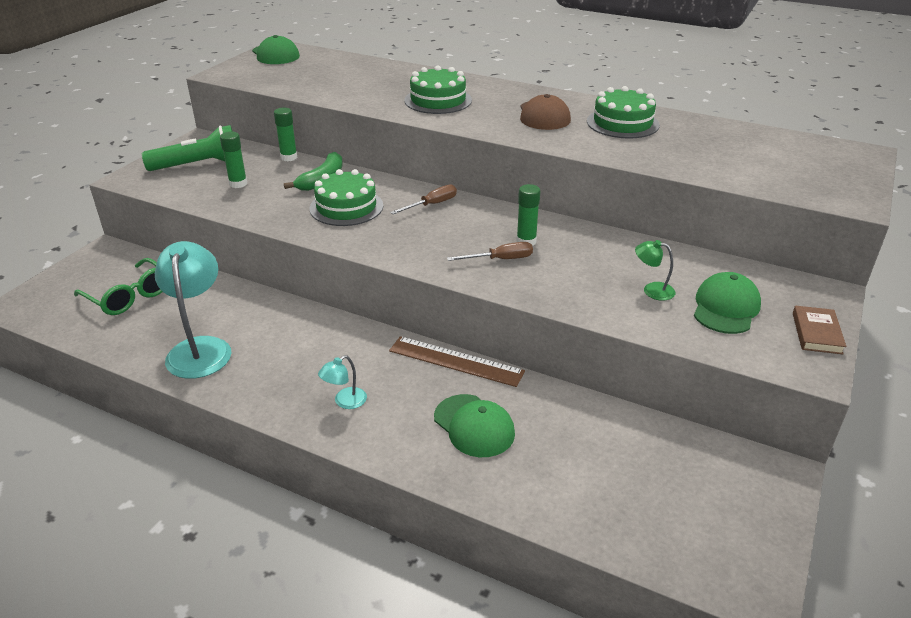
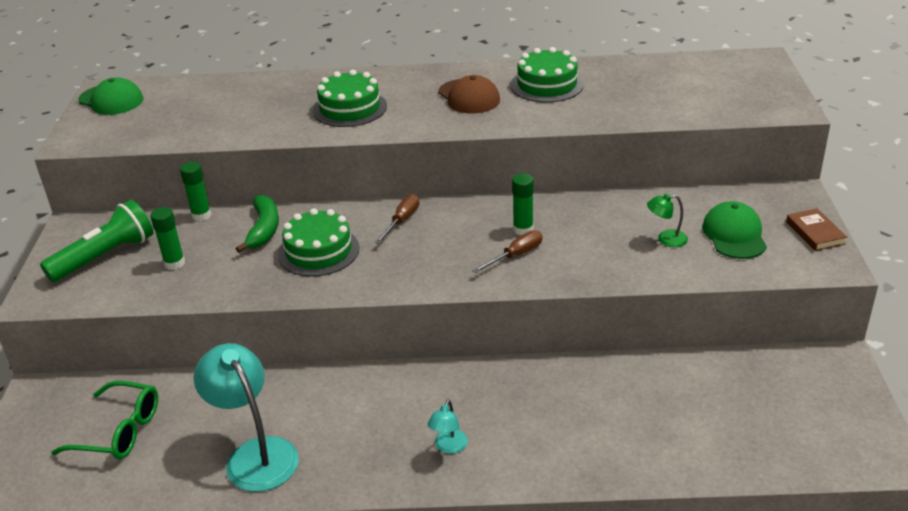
camera: 25 degrees left, 0 degrees up
(455, 361) = (516, 368): brown ruler -> none
(474, 426) = (581, 420): green cap -> none

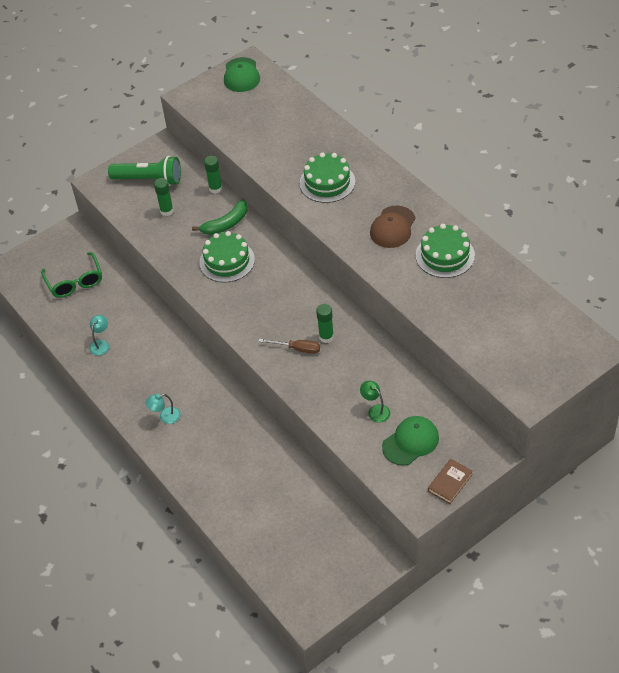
camera: 55 degrees right, 15 degrees up
(255, 454) = (101, 344): turquoise lamp -> turquoise lamp, size x0.46
(402, 221) = (286, 277): brown screwdriver -> none

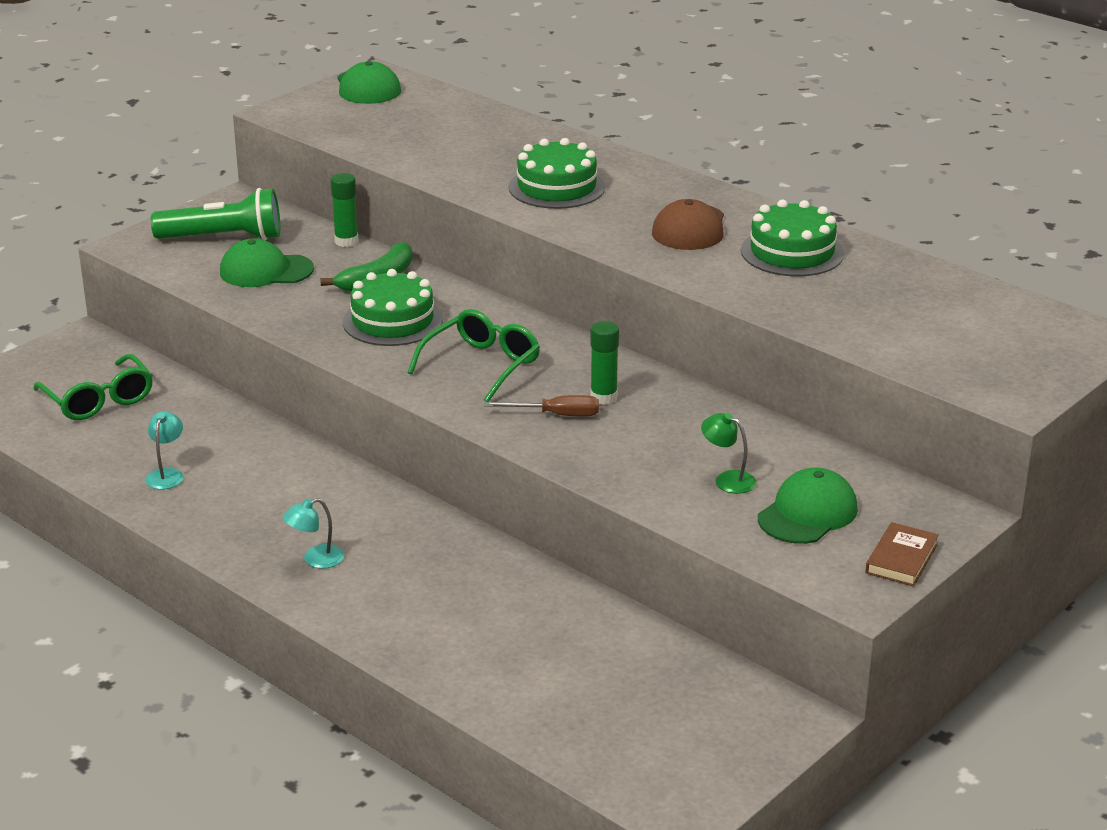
camera: 15 degrees left, 20 degrees down
(167, 211) = (266, 271): green glue stick -> green cap
(266, 304) = (481, 365): none -> green glasses

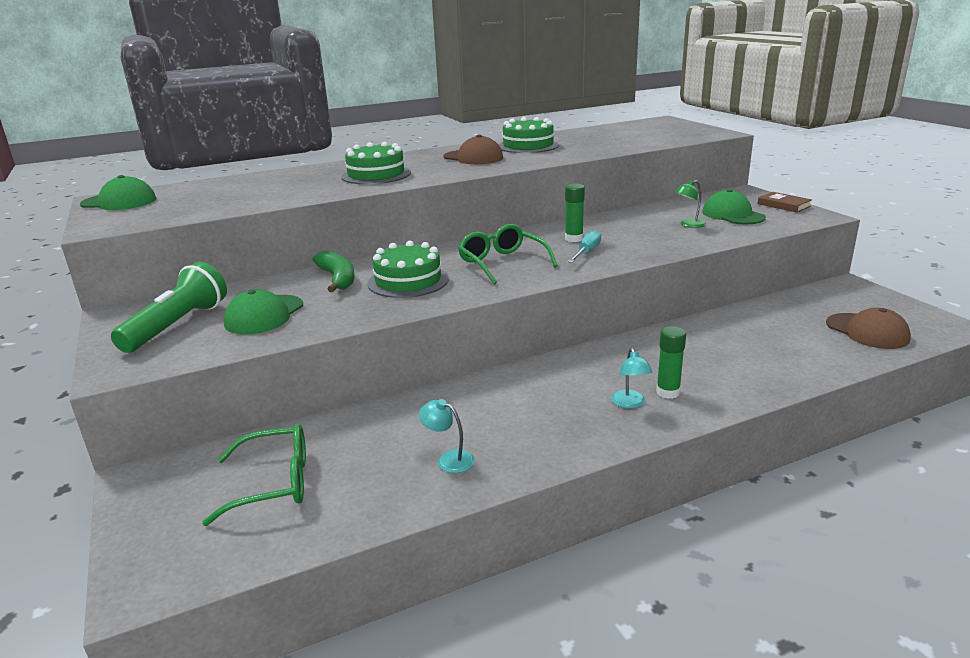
camera: 65 degrees left, 5 degrees down
(346, 241) = (262, 282): green glue stick -> green glue stick (668, 392)
(556, 415) = (586, 252): brown screwdriver -> turquoise screwdriver
(616, 732) = (867, 331): none -> brown cap

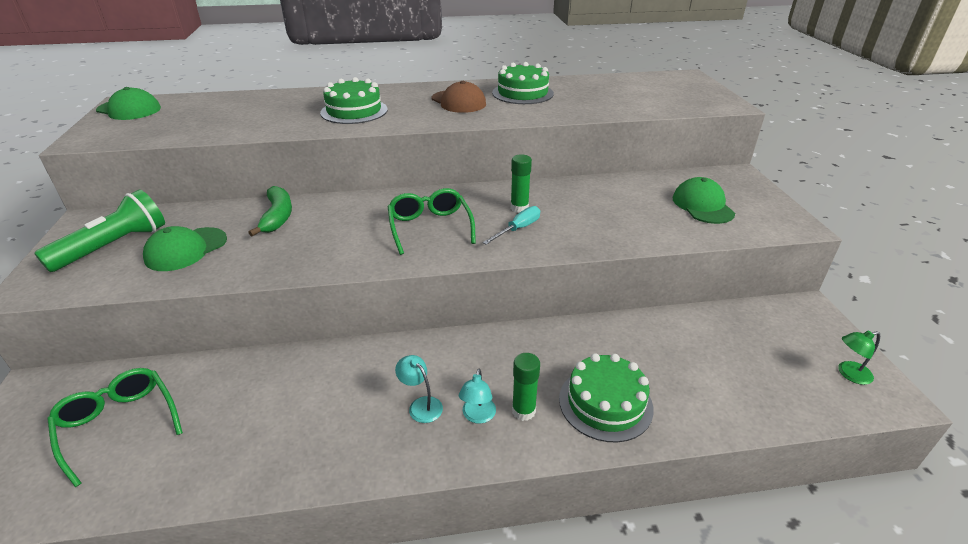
camera: 15 degrees right, 10 degrees up
(273, 483) = (119, 425): green glasses -> green glasses turned 135 degrees counterclockwise
(408, 281) = (331, 233): green cake -> green cake (605, 403)
(448, 459) = (272, 440): turquoise lamp -> turquoise lamp (421, 405)
(689, 225) = (646, 211): green lamp -> green lamp (849, 374)
(783, 205) = (768, 201): brown book -> none
(867, 331) = (788, 380): brown cap -> none

